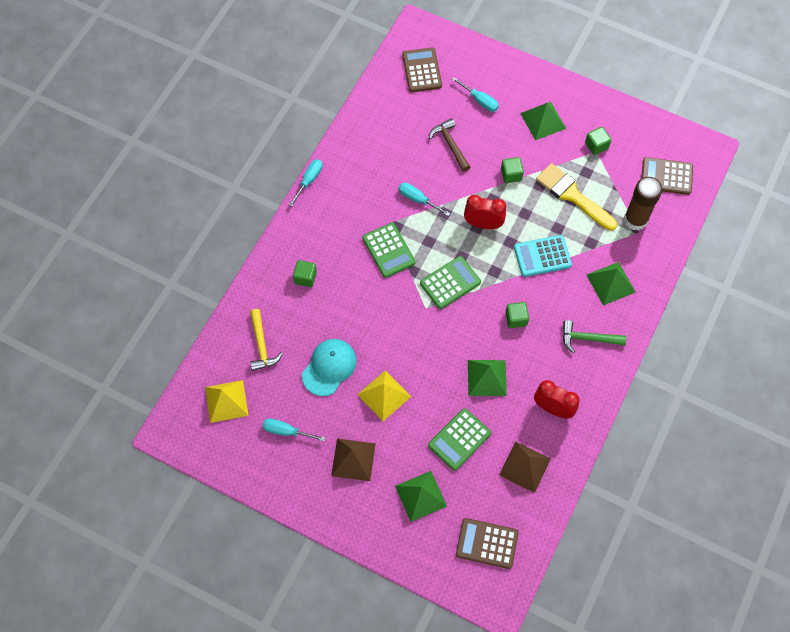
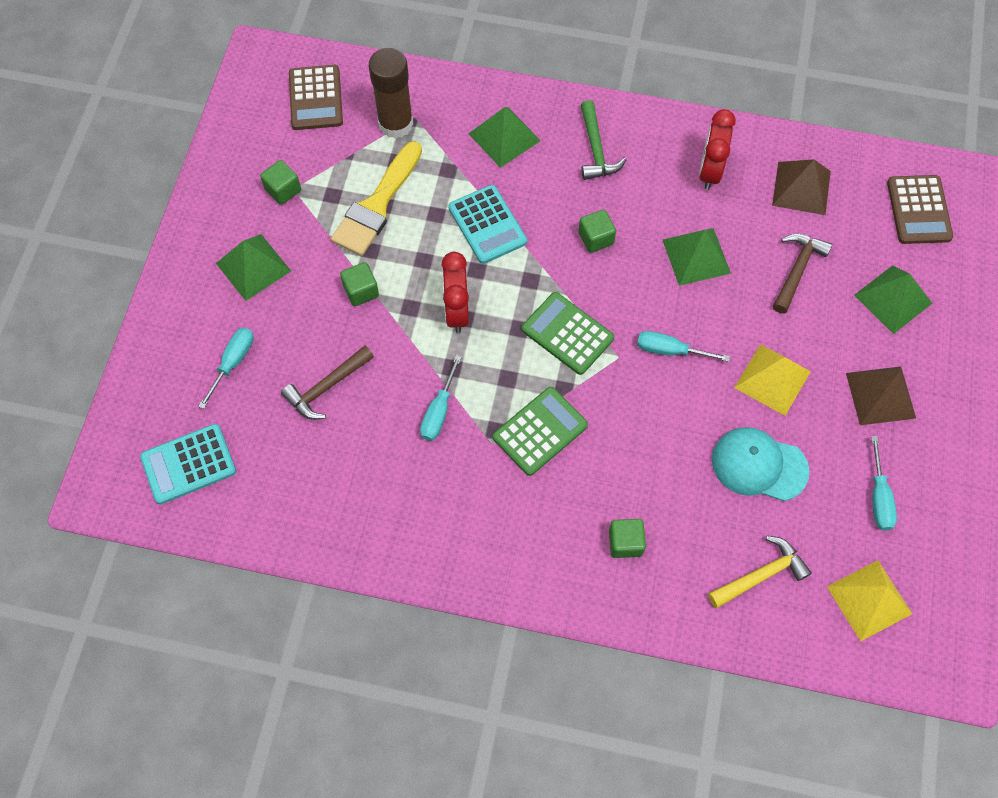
camera: 105 degrees left, 0 degrees up
(309, 181) = (448, 589): turquoise screwdriver -> turquoise screwdriver (670, 350)
(422, 70) = (188, 464): brown calculator -> turquoise calculator
(459, 439) = (797, 270): green calculator -> brown hammer

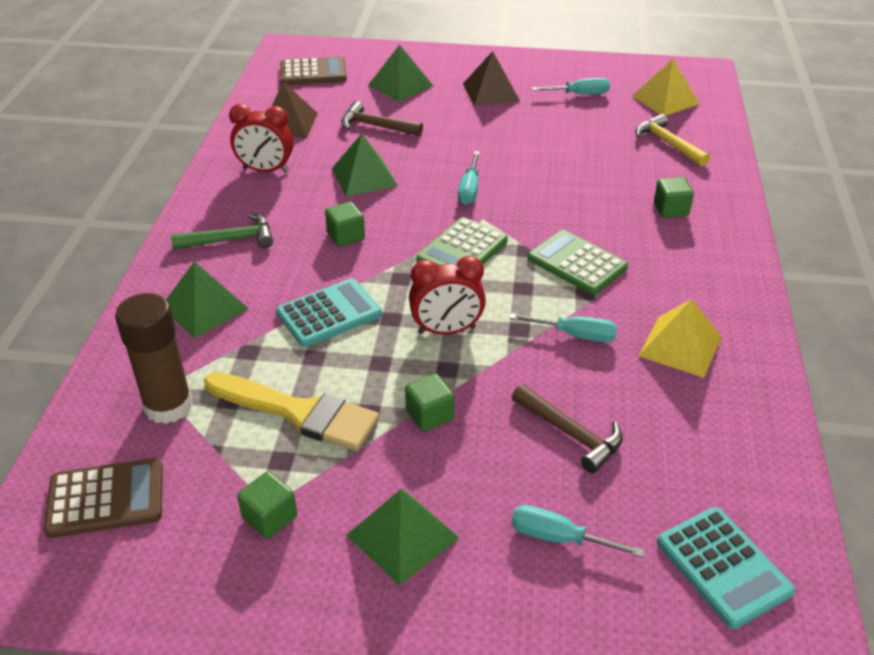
camera: 95 degrees left, 25 degrees down
(759, 465) = (571, 144): turquoise cap -> none
(772, 379) = (487, 138): yellow pyramid -> yellow pyramid (680, 346)

